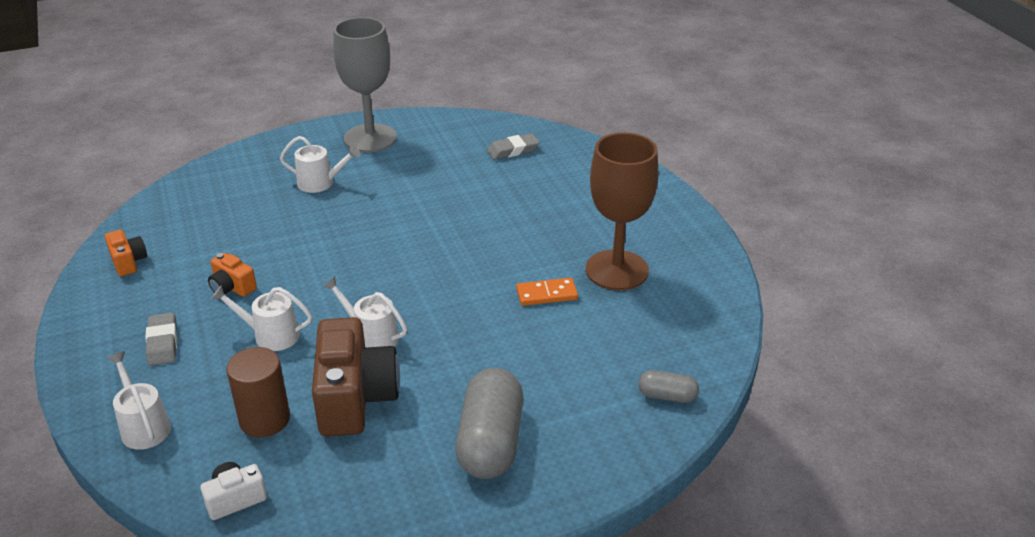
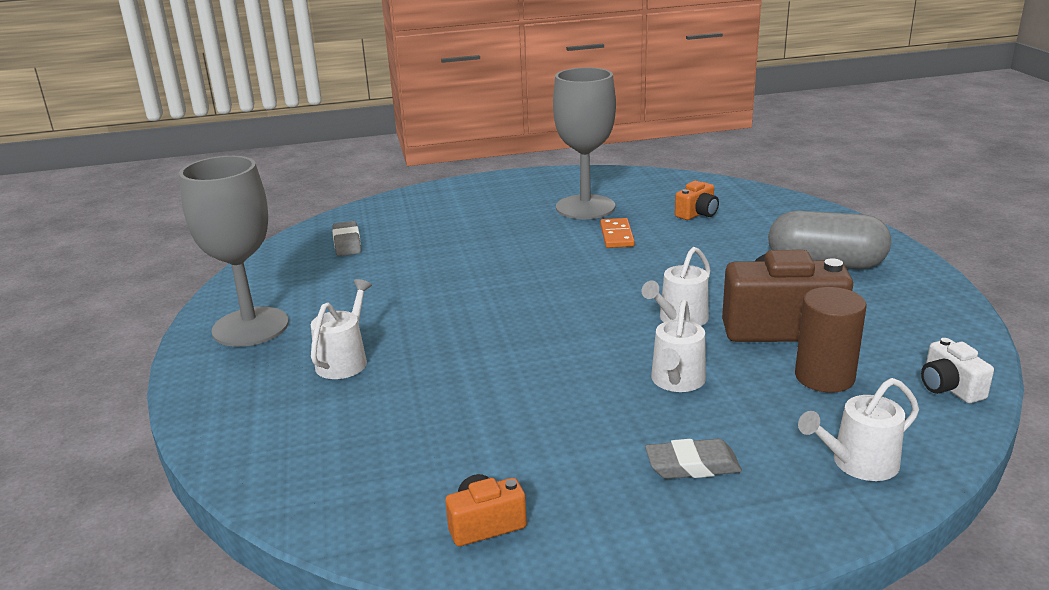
camera: 80 degrees left, 10 degrees down
(232, 287) = (573, 417): orange camera -> orange camera (697, 214)
(617, 270) = (585, 207): brown goblet -> grey goblet
(667, 396) = (754, 200): grey capsule -> none

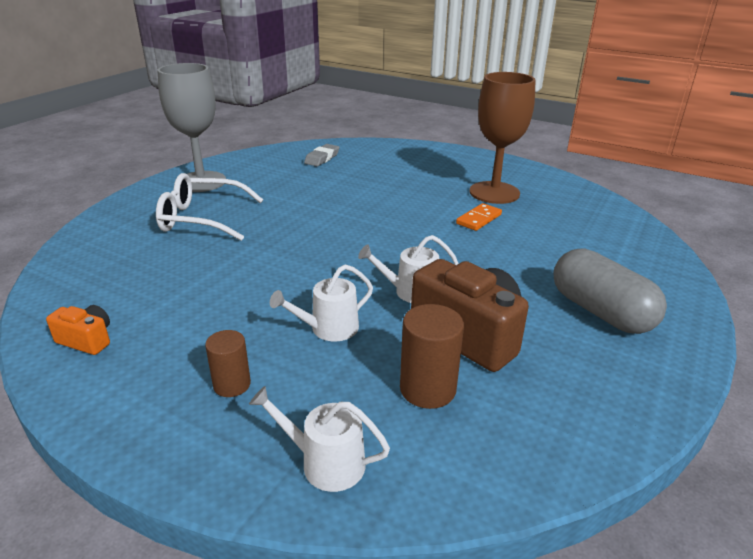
camera: 40 degrees right, 5 degrees up
(344, 361) = (202, 219): white watering can -> white glasses
(585, 207) = (494, 193): grey goblet -> brown goblet
(692, 465) = (232, 384): grey eraser -> brown cylinder
(697, 214) = (567, 229): orange camera -> none
(949, 388) = (510, 464): white camera -> none

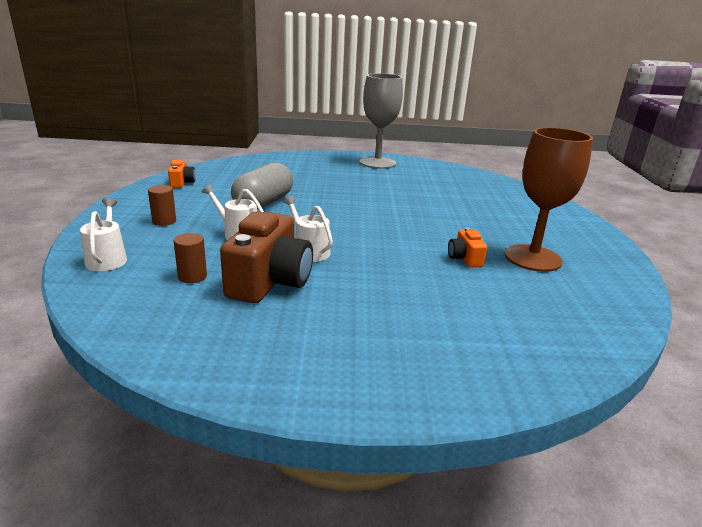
camera: 60 degrees right, 5 degrees down
(202, 219) = (330, 174): white glasses -> none
(322, 158) = (474, 184): grey eraser -> none
(427, 389) = (192, 276): brown cylinder -> brown cylinder, size x0.66
(478, 219) = (465, 259): orange domino -> orange camera
(600, 311) = (363, 340): grey capsule -> grey capsule (263, 203)

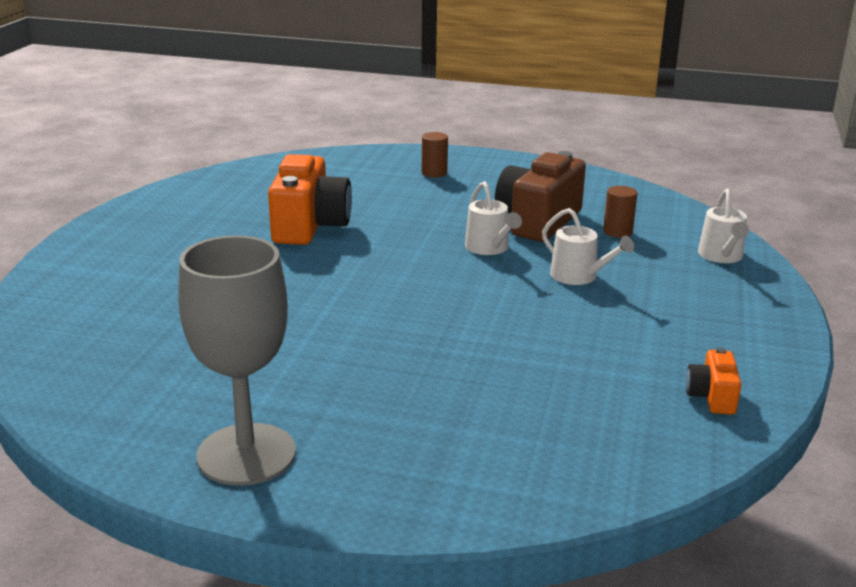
camera: 165 degrees left, 0 degrees up
(164, 221) = (689, 304): brown cylinder -> brown cylinder (434, 173)
(263, 203) = (545, 330): grey capsule -> none
(465, 259) = (309, 226): orange camera -> orange camera, size x2.06
(532, 258) = (228, 221): brown goblet -> none

